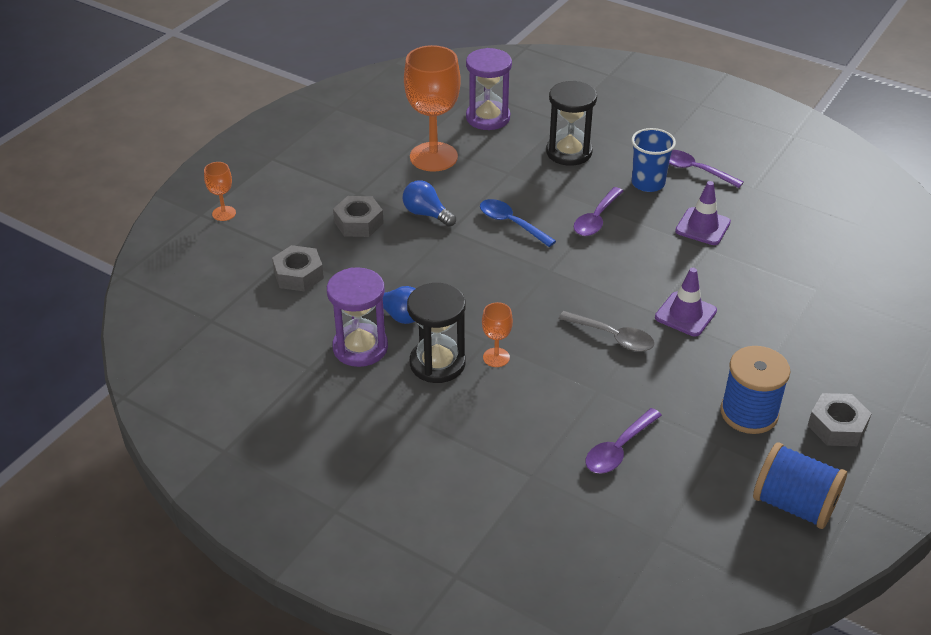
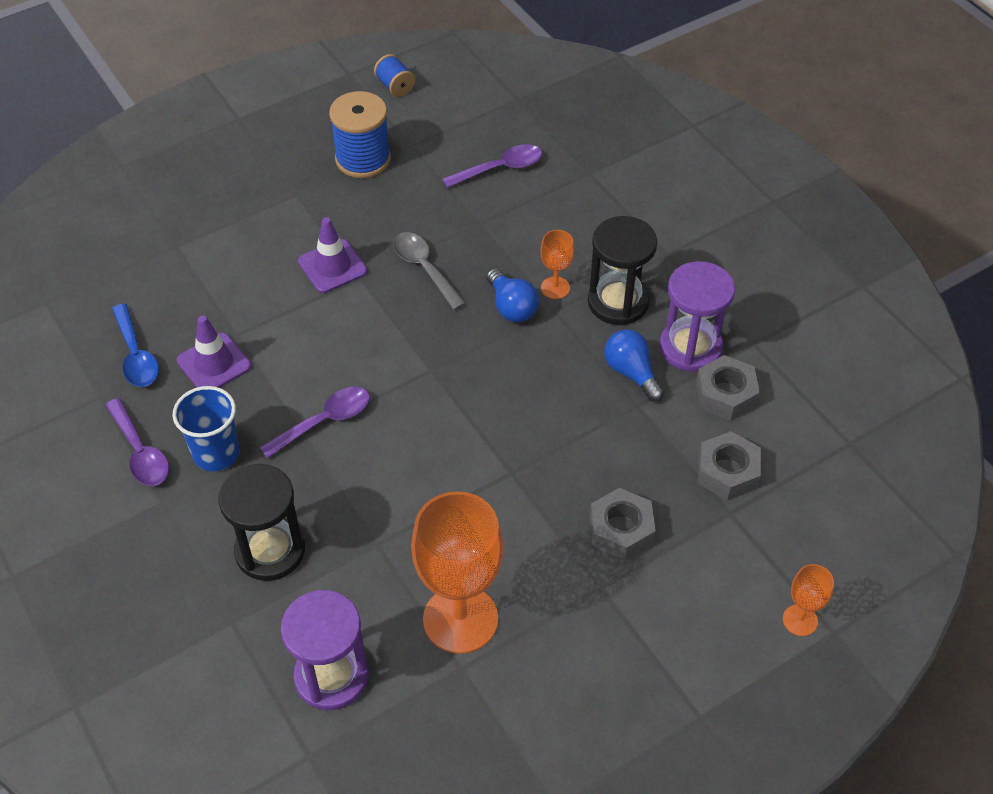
camera: 155 degrees left, 10 degrees up
(426, 214) = (526, 511): blue light bulb -> blue light bulb (511, 307)
(511, 223) = (430, 454): blue spoon -> blue spoon (136, 355)
(794, 504) = (395, 86): blue spool -> blue spool, size x0.54
(837, 426) = (301, 125): grey nut -> grey nut (725, 394)

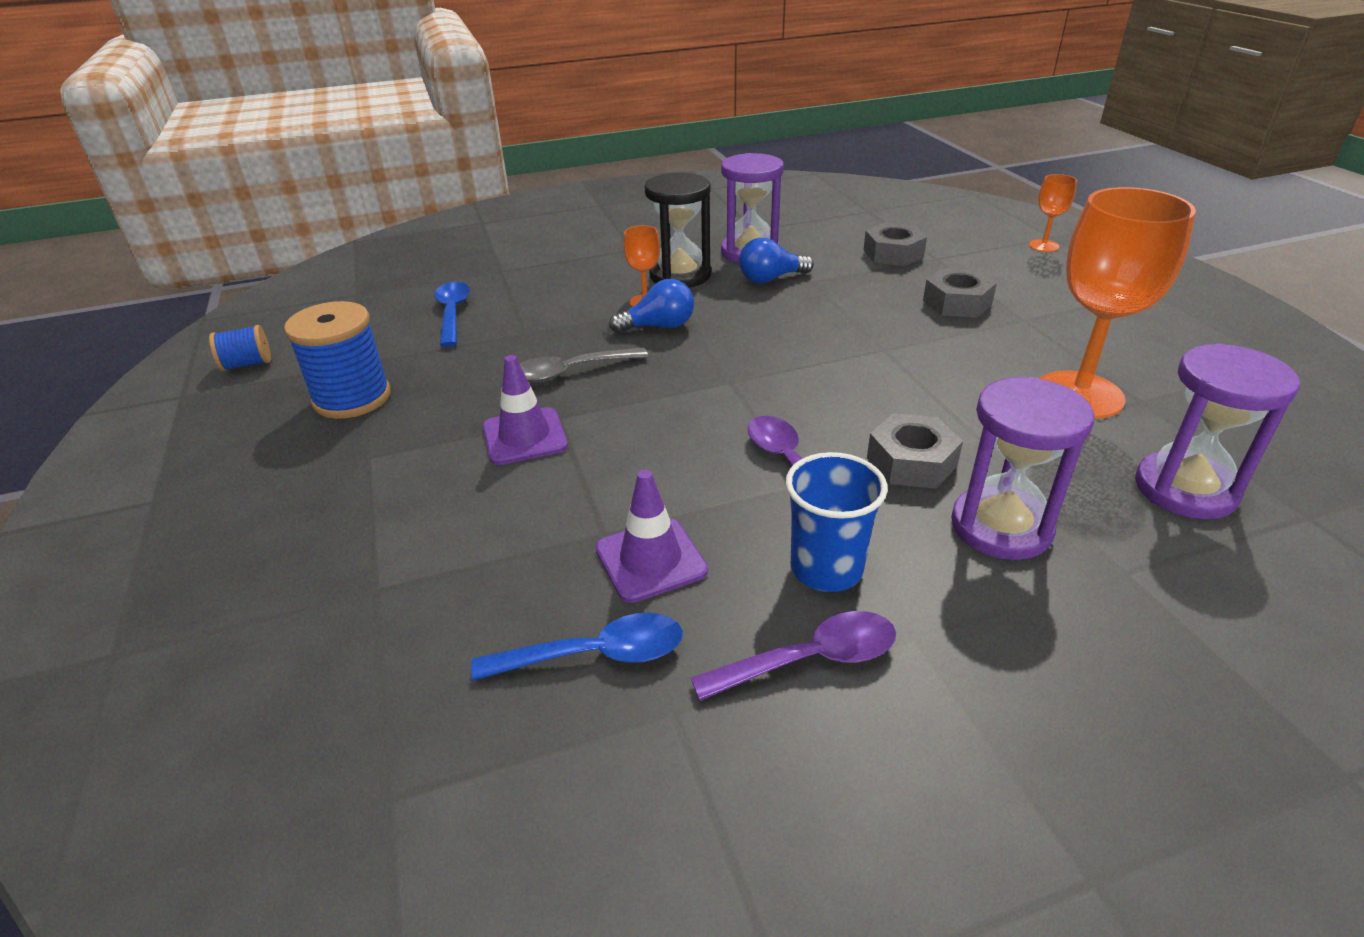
camera: 75 degrees left, 15 degrees down
(270, 551) = (1001, 527): black hourglass -> purple hourglass
(500, 168) = (453, 313): purple spoon -> blue spoon
(725, 394) = (807, 245): grey nut -> grey nut (911, 462)

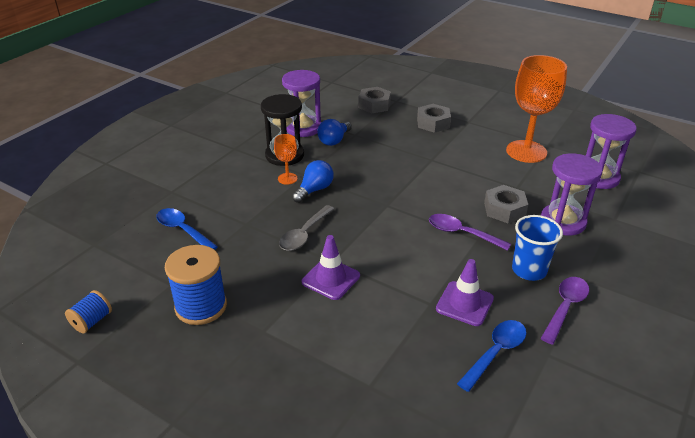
camera: 40 degrees left, 0 degrees up
(1043, 246) = (433, 79): orange goblet -> none

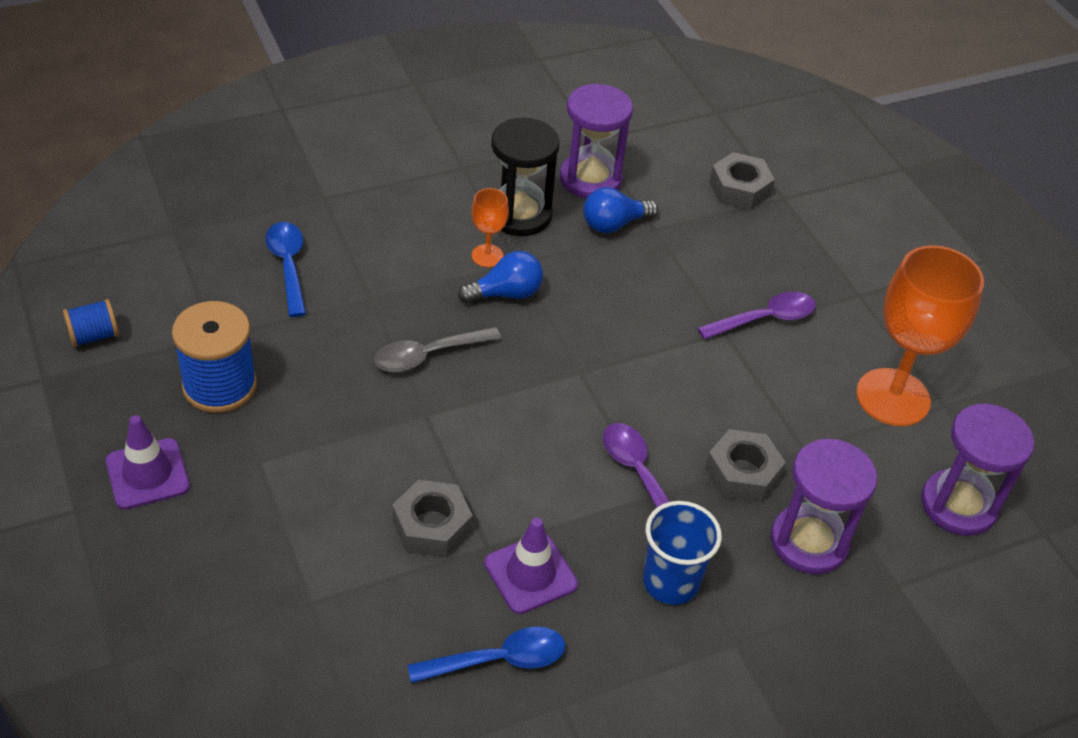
camera: 30 degrees right, 10 degrees up
(331, 279) = (399, 438): purple traffic cone -> purple traffic cone (147, 474)
(433, 123) = (797, 269): grey nut -> grey nut (432, 526)
(565, 307) = (659, 662): purple spoon -> purple spoon (765, 319)

